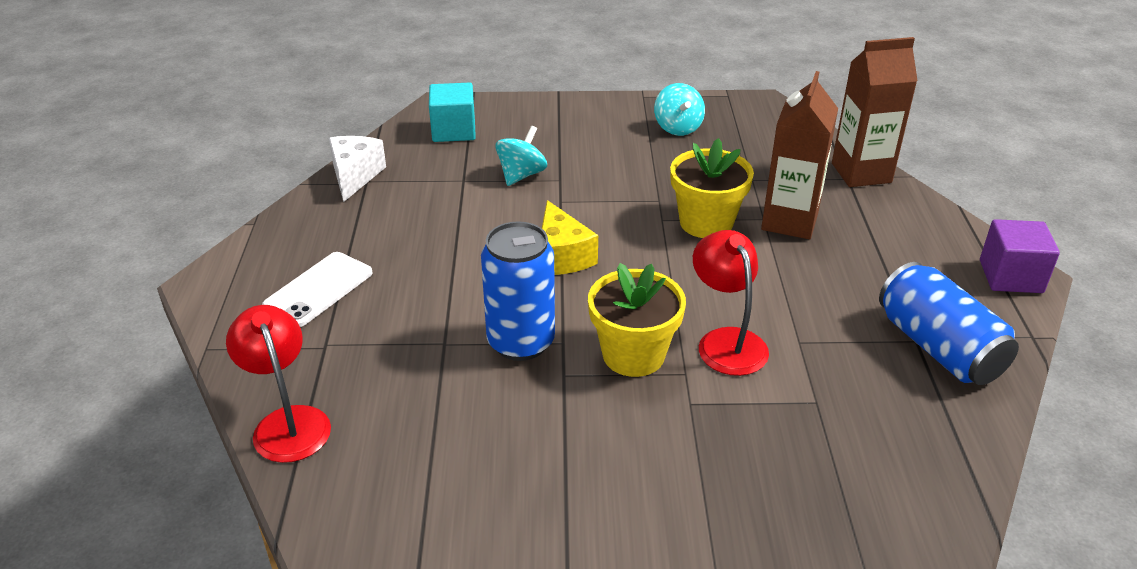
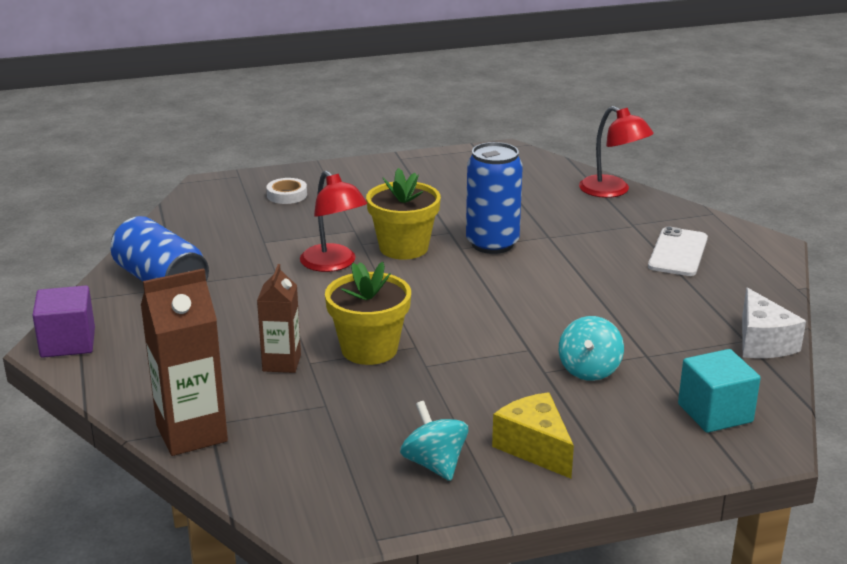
camera: 165 degrees right, 10 degrees down
(562, 256) = (496, 301): yellow cheese -> yellow cheese (534, 448)
(785, 514) = (287, 195): none -> white tape
(789, 221) = (281, 363): brown carton -> brown carton, size x0.63

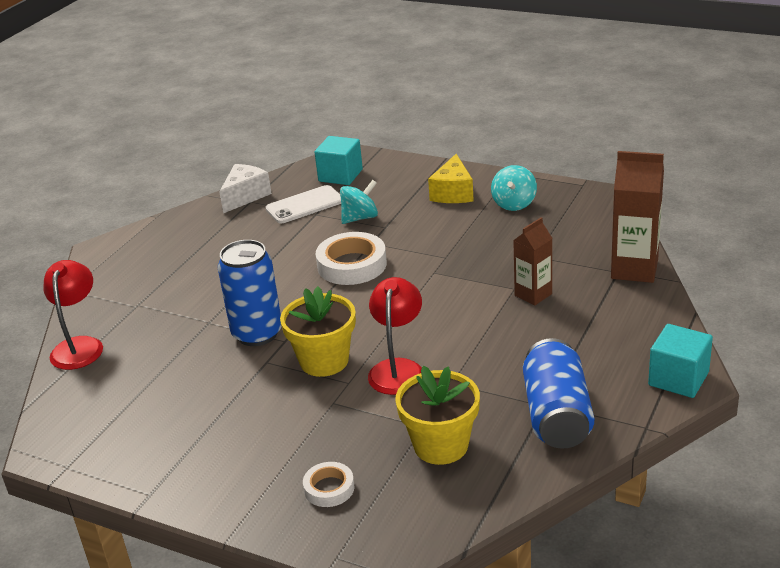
camera: 135 degrees left, 5 degrees up
(68, 343) = (678, 379): purple cube -> turquoise cube
(369, 349) = (465, 281): yellow flower pot -> yellow flower pot (441, 445)
(509, 321) = (352, 265): none -> white tape
(678, 252) = (161, 269): white phone -> white phone (305, 205)

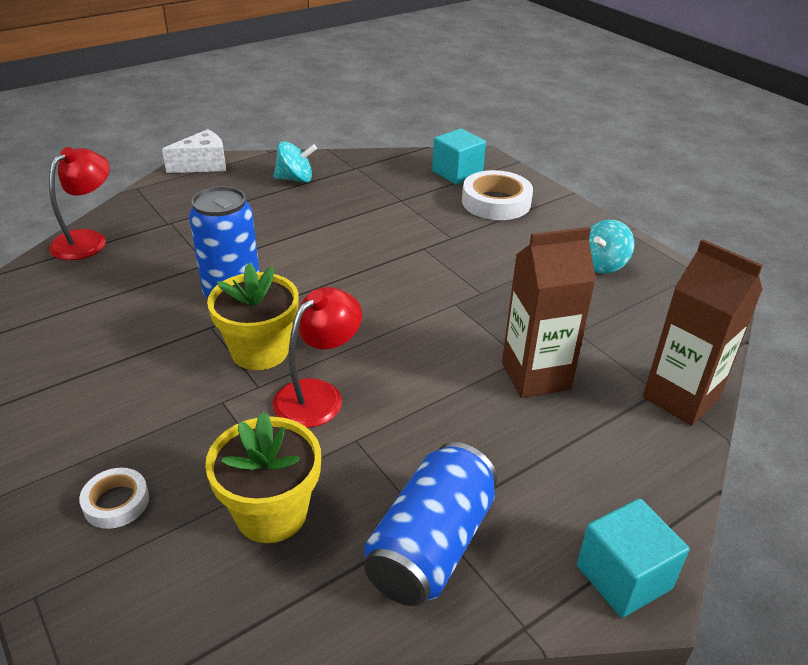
camera: 25 degrees right, 5 degrees up
(245, 196) = (357, 161): white cheese -> white cheese (203, 165)
(305, 205) = (399, 188): white phone -> none
(352, 265) = (383, 262): white tape -> white tape (496, 202)
(360, 218) = (436, 219): turquoise spinning top -> turquoise spinning top (295, 179)
(453, 193) = (549, 229): yellow cheese -> none
(533, 295) = (535, 376): brown carton -> brown carton, size x1.59

